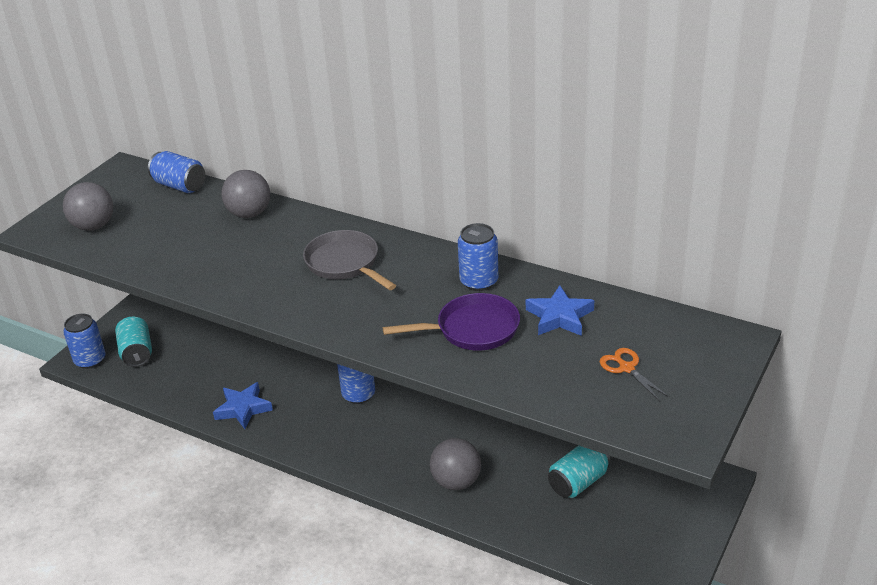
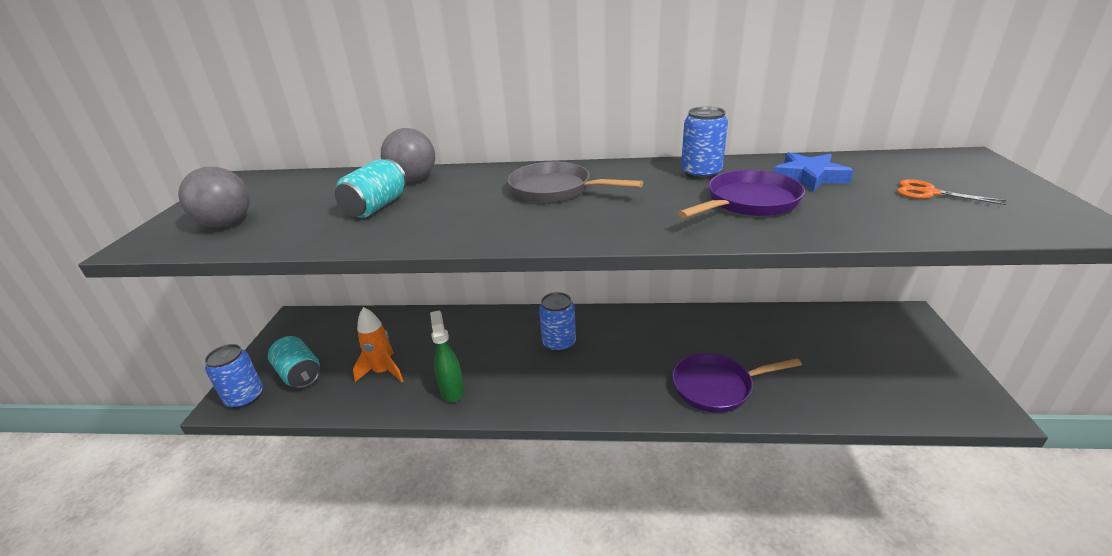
camera: 25 degrees left, 5 degrees down
(180, 186) = (316, 178): blue can -> none
(200, 372) = (383, 372): none -> orange rocket
(243, 409) = (452, 390): blue star -> green spray bottle
(456, 481) = (716, 387): grey ball -> purple pan
(578, 482) = (815, 351): turquoise can -> turquoise can (376, 207)

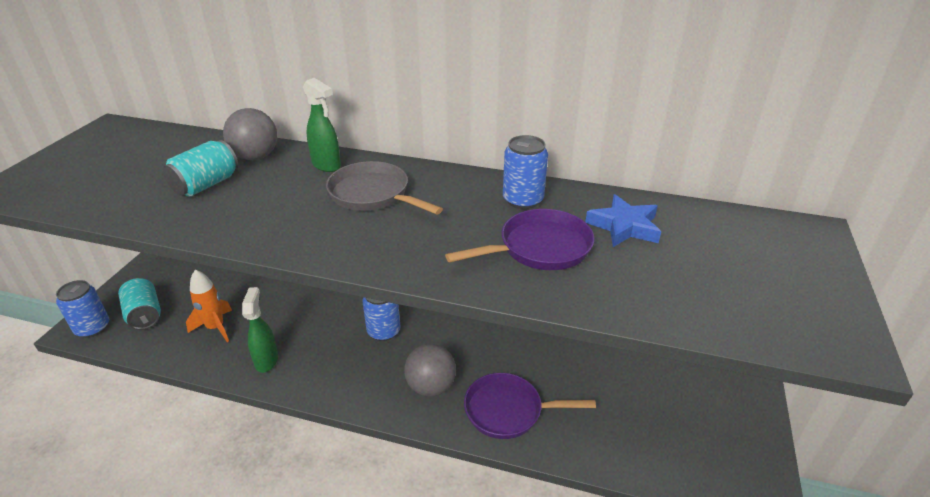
camera: 10 degrees right, 5 degrees up
(227, 224) = (75, 180): grey ball -> grey ball (431, 386)
(491, 176) = (326, 165): none -> green spray bottle
(928, 193) = (727, 272): orange scissors -> none

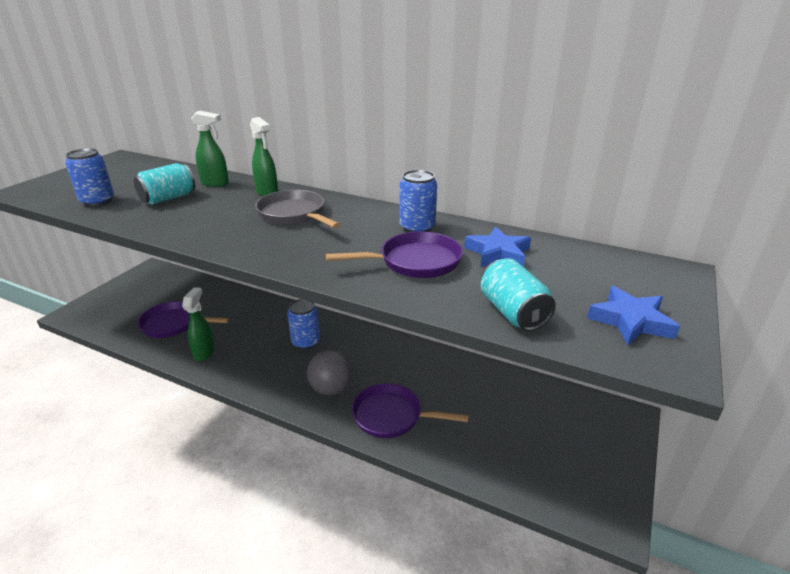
camera: 10 degrees right, 5 degrees down
(93, 328) = (82, 314): blue can -> blue can (97, 201)
(144, 315) = (123, 309): turquoise can -> turquoise can (513, 312)
(215, 327) = (173, 324): orange rocket -> purple pan
(256, 157) = (215, 183): grey ball -> green spray bottle
(791, 300) = (630, 321): none -> blue star

